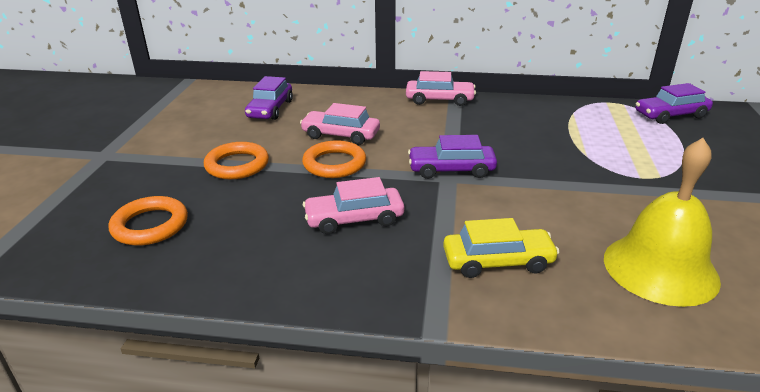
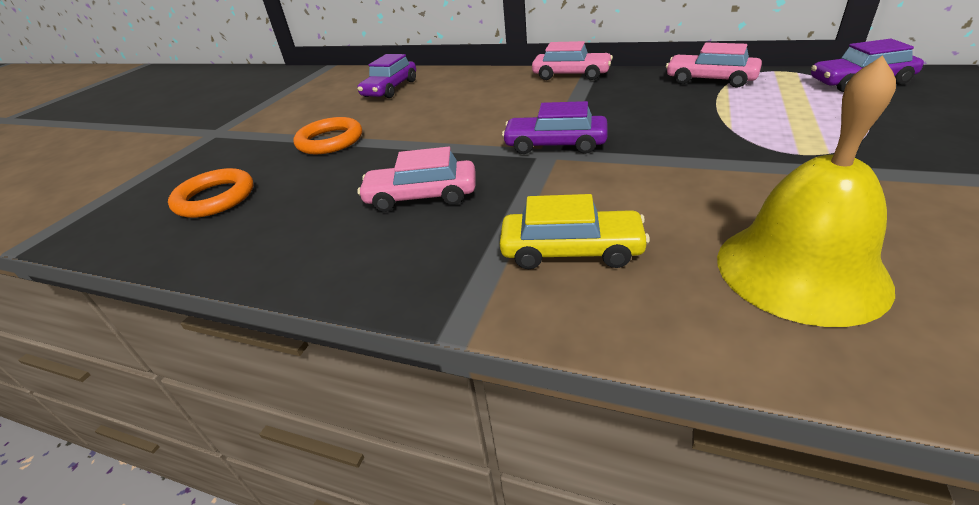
camera: 15 degrees right, 5 degrees up
(334, 164) = (428, 139): orange ring -> none
(341, 135) = (448, 111): pink car -> pink car (710, 80)

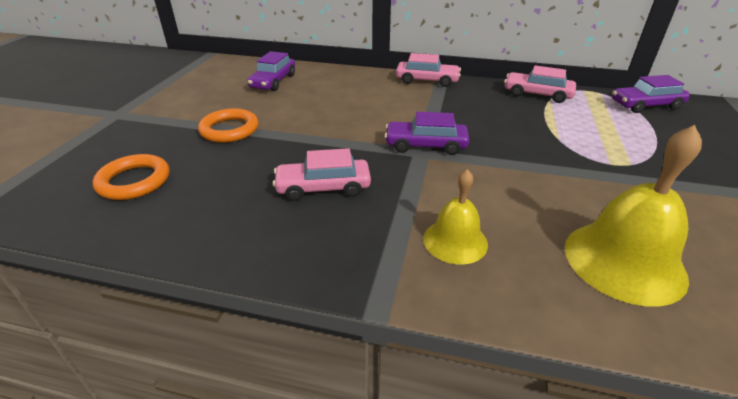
camera: 10 degrees left, 0 degrees up
(571, 251) = (455, 241): yellow car -> yellow bell

